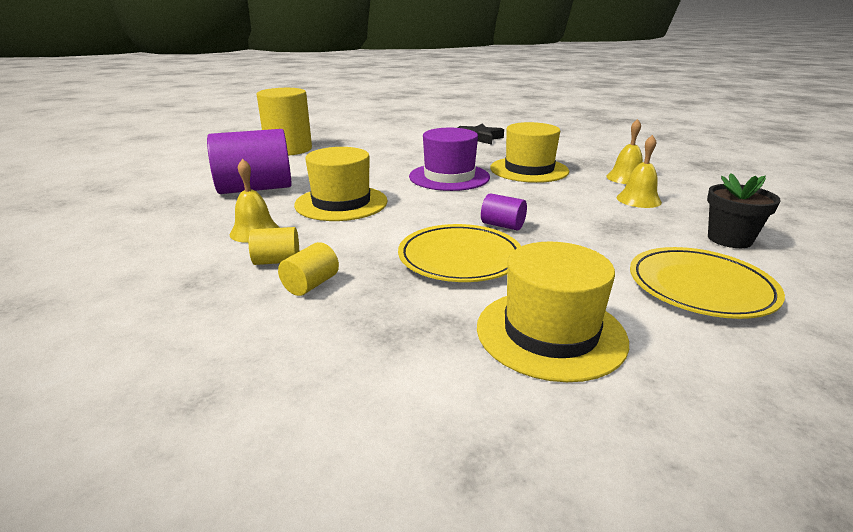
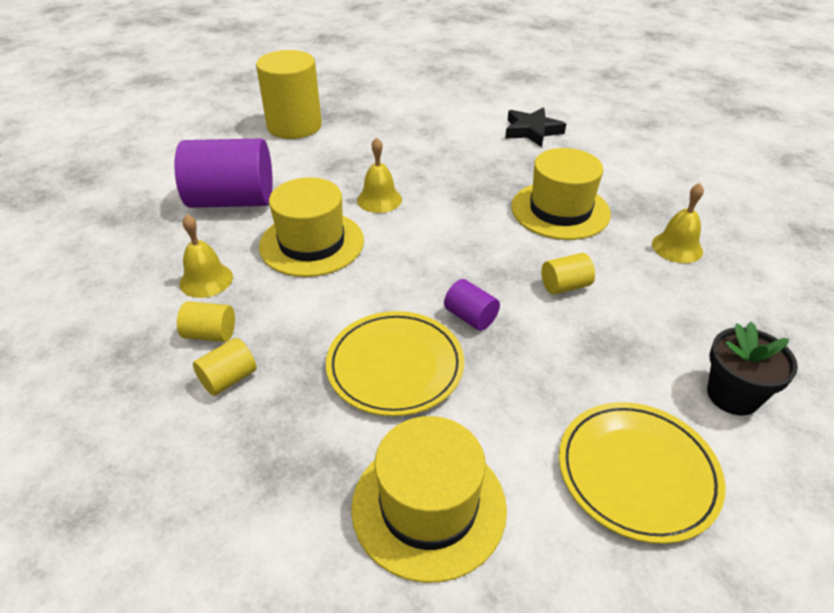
camera: 15 degrees right, 15 degrees up
(449, 177) = (454, 211): purple hat -> none
(562, 203) = (565, 286): none -> yellow cylinder
(638, 200) = (665, 296): yellow bell -> yellow bell (379, 199)

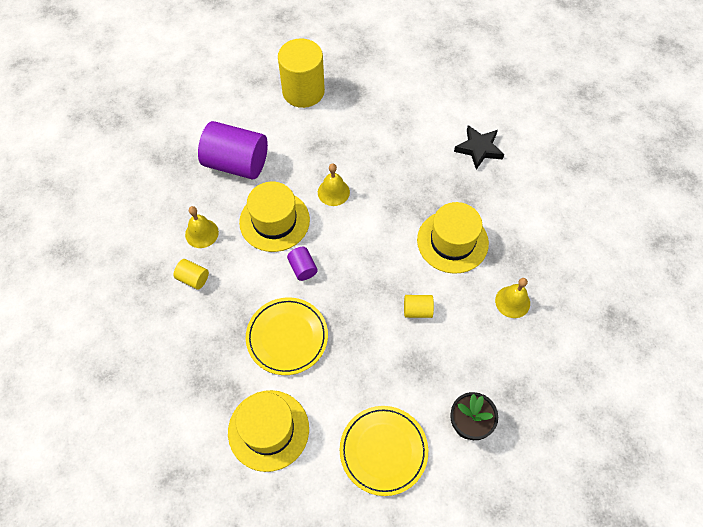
camera: 20 degrees right, 20 degrees up
(229, 379) = (194, 315): yellow cylinder -> none
(470, 317) = (346, 316): purple cylinder -> purple cylinder (303, 268)

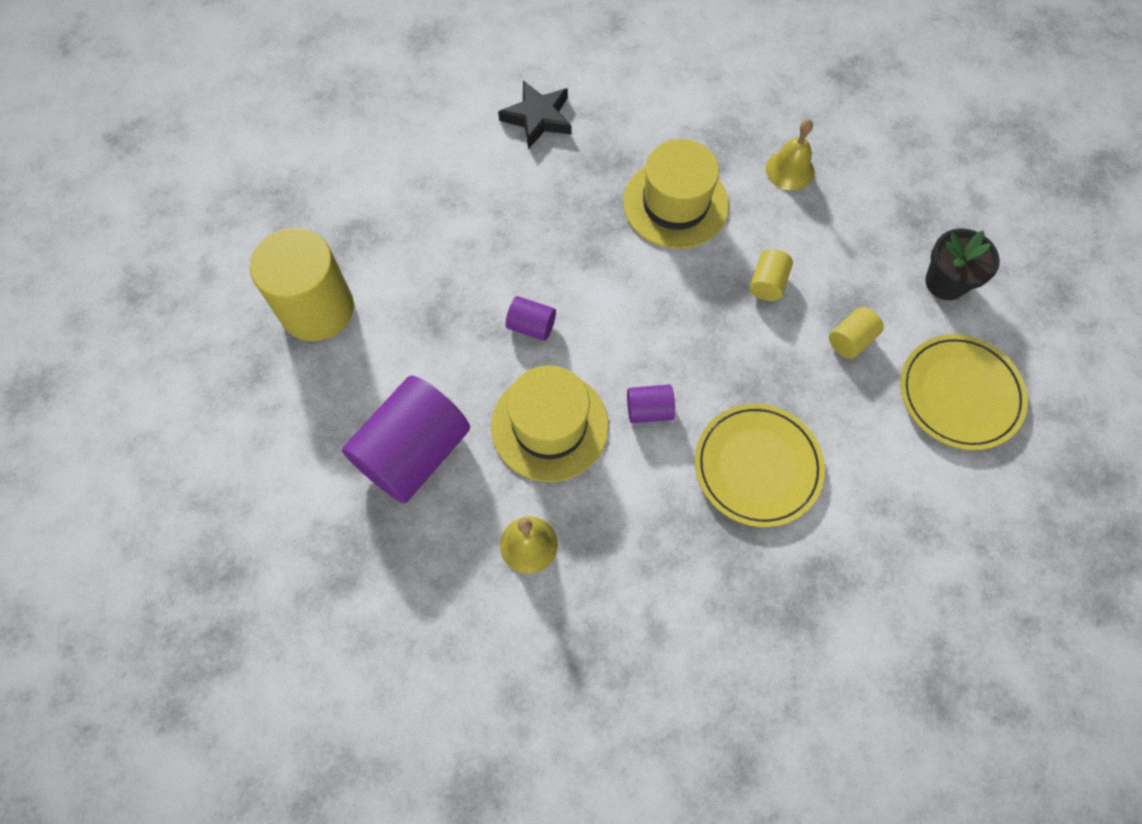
camera: 70 degrees left, 5 degrees up
(193, 278) = (609, 580): yellow cylinder -> yellow cylinder (850, 340)
(268, 430) = (896, 535): yellow hat -> none
(333, 192) = (531, 326): yellow bell -> purple cylinder

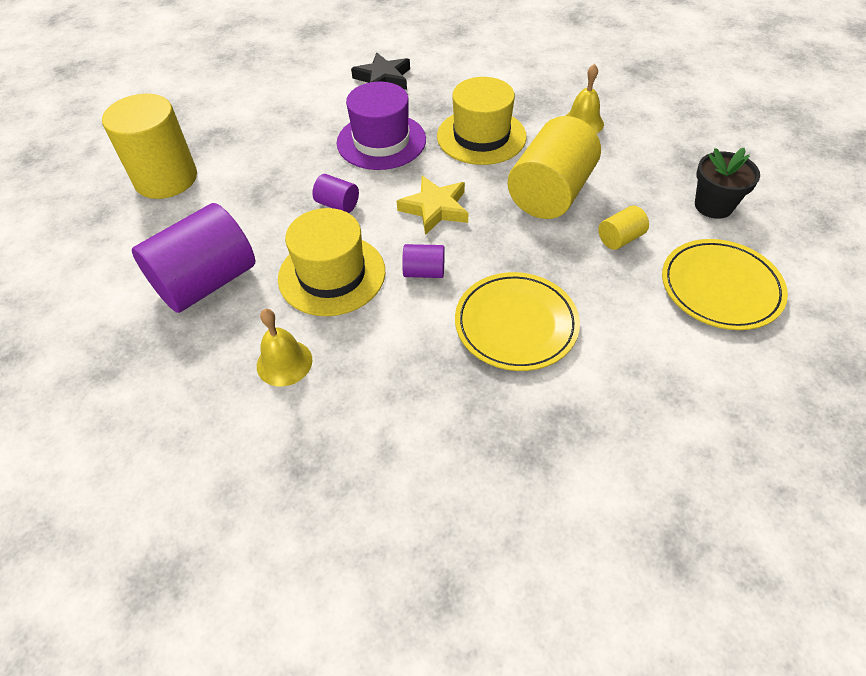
camera: 10 degrees right, 15 degrees down
(559, 223) = (381, 141): none -> purple hat
(643, 320) = (435, 208): none -> yellow star
(767, 283) = (550, 193): yellow cylinder -> yellow cylinder, size x2.22

